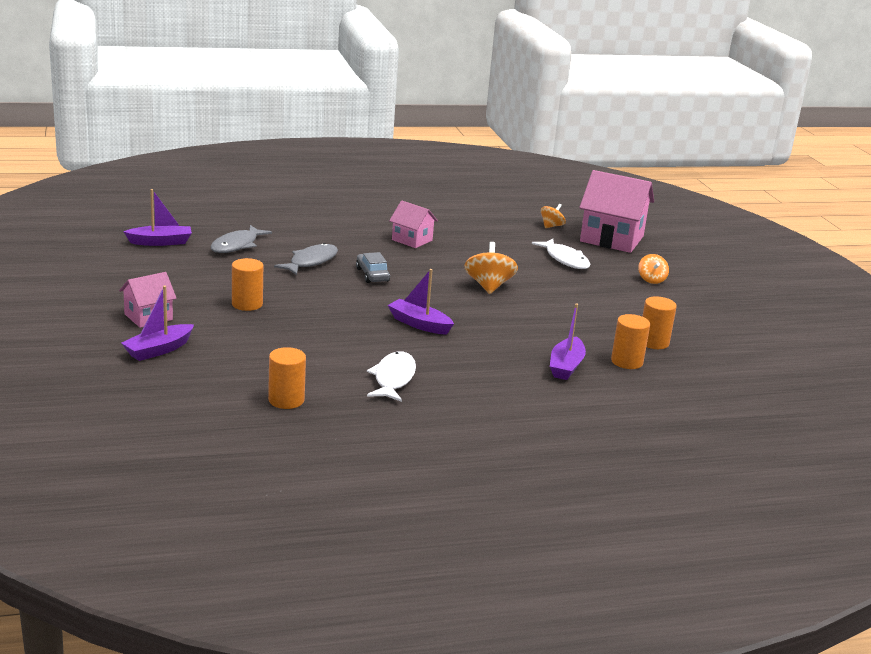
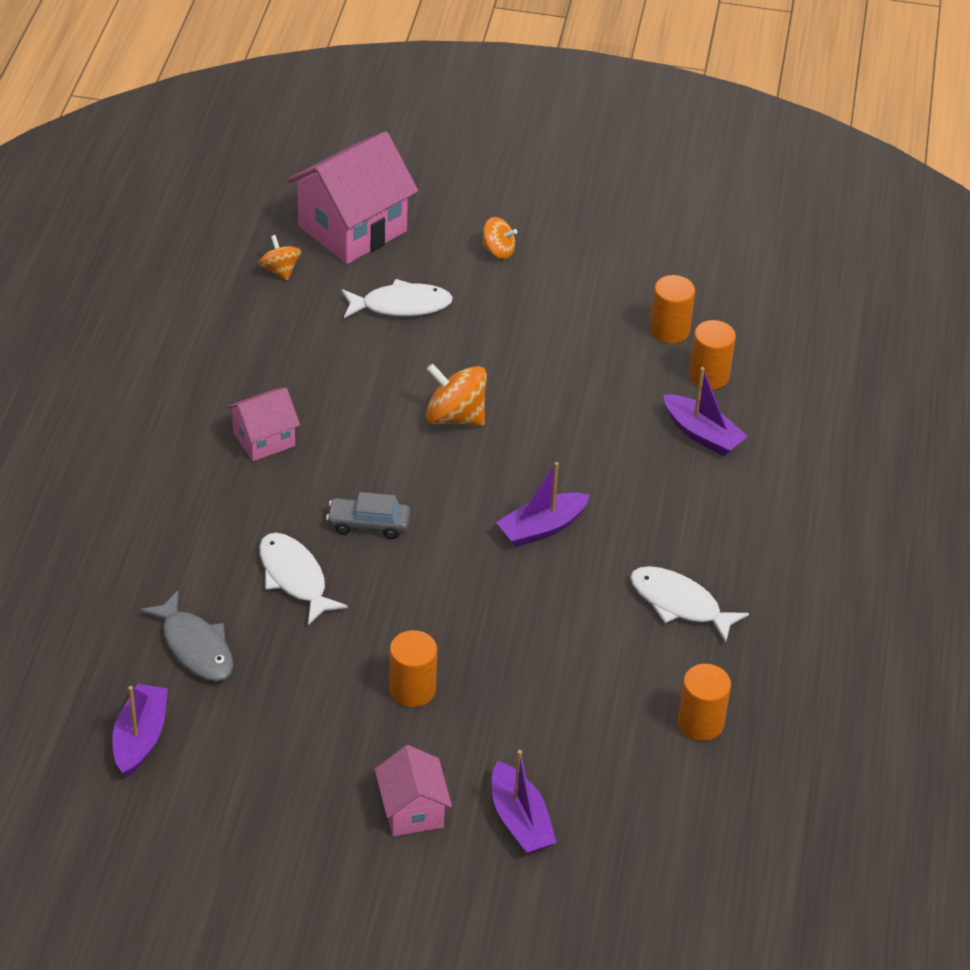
camera: 65 degrees left, 20 degrees up
(311, 262) = (294, 577): grey fish -> white fish

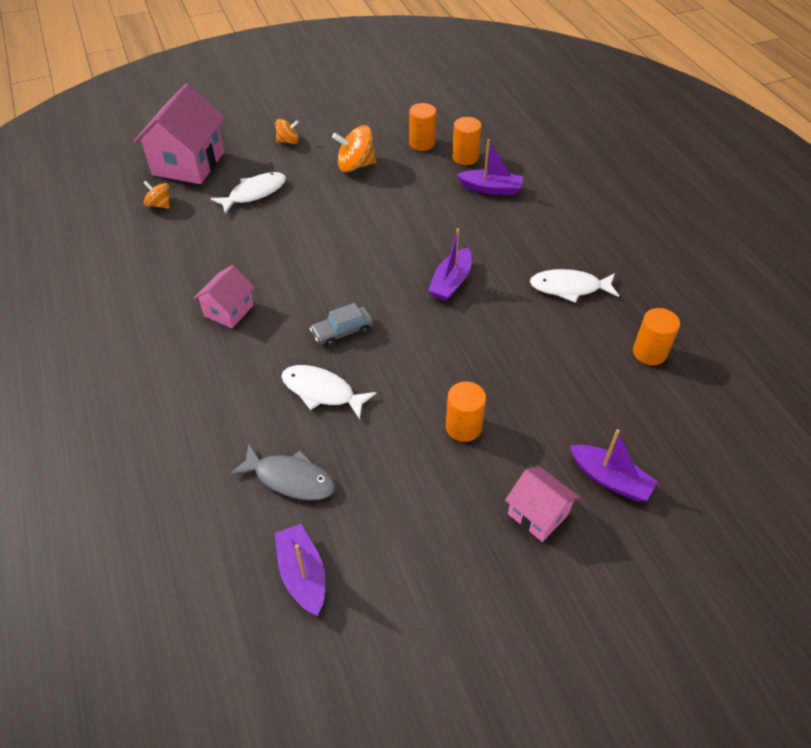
camera: 30 degrees left, 5 degrees up
(455, 416) = (341, 241): orange spinning top -> orange spinning top (355, 165)

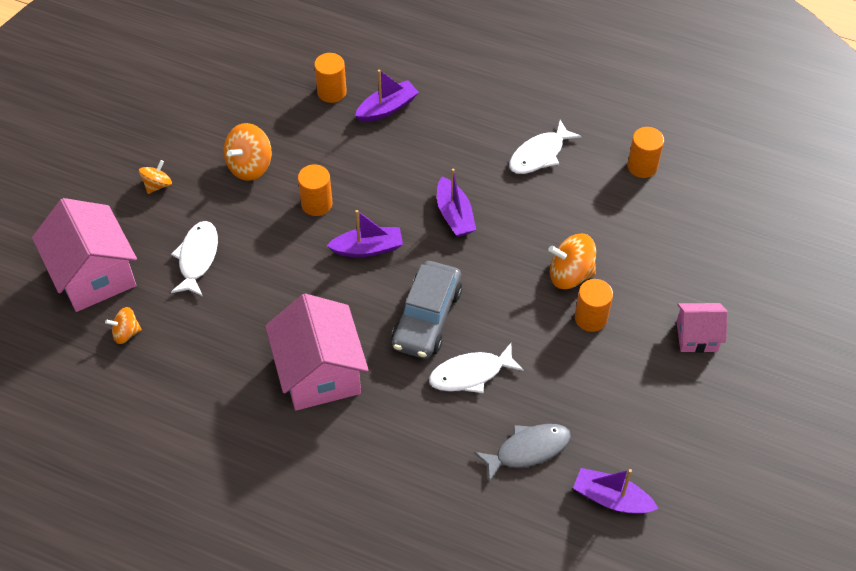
camera: 45 degrees left, 5 degrees up
(229, 310) = (320, 373): pink house -> pink house, size x1.83
(342, 332) = (427, 318): grey car -> grey car, size x1.73
(422, 143) = (279, 103): orange cylinder -> orange cylinder (317, 204)
(487, 384) = (570, 274): none -> orange spinning top
(610, 479) = (711, 277): purple boat -> purple boat (368, 248)

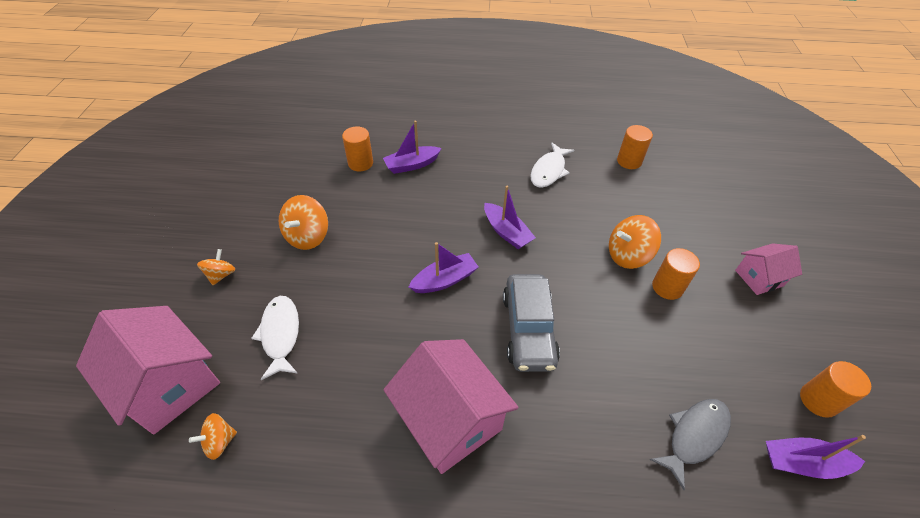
camera: 20 degrees left, 5 degrees down
(317, 204) = (382, 253): orange cylinder -> orange cylinder (818, 400)
(387, 108) = (412, 165): purple boat -> purple boat turned 150 degrees counterclockwise
(470, 374) = (597, 372): white fish -> none

